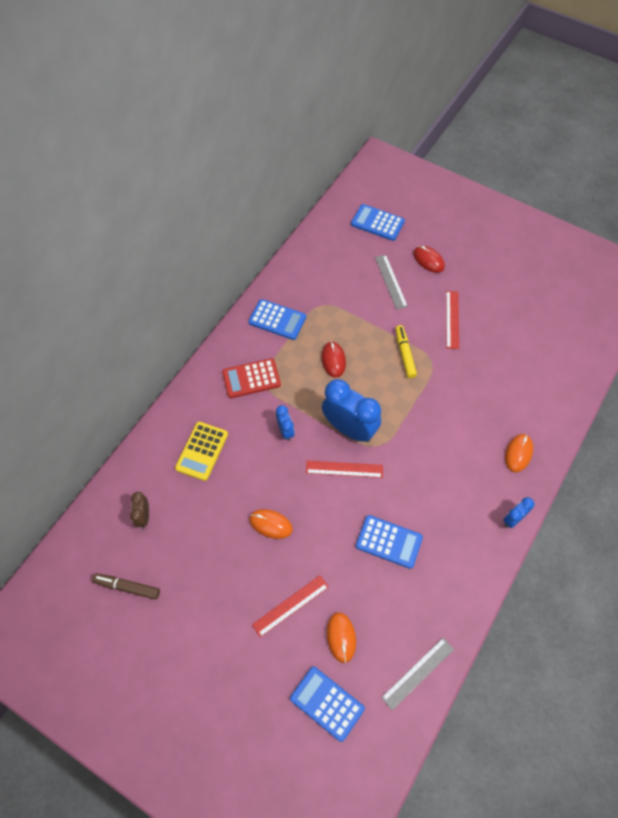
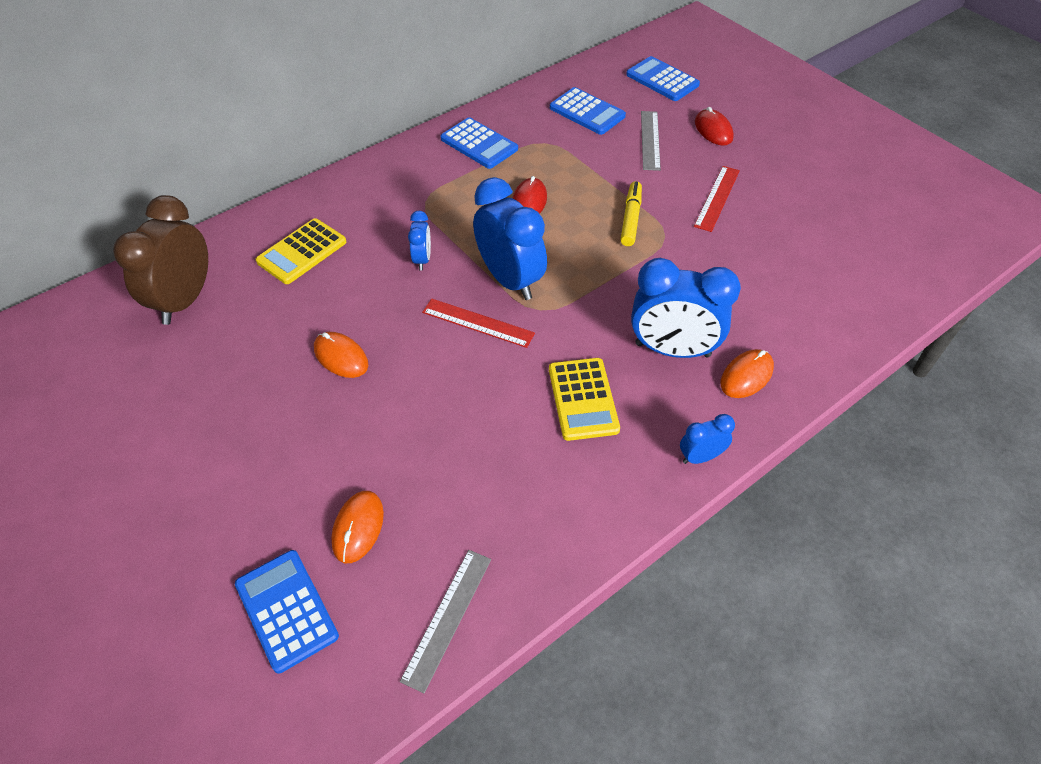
camera: 20 degrees right, 10 degrees down
(127, 587) = (112, 371): brown marker -> none
(143, 517) = (184, 300): brown clock -> brown clock, size x2.05
(251, 378) = (411, 194): red calculator -> none
(290, 605) = (310, 462): red ruler -> none
(389, 542) = (495, 428): blue calculator -> blue calculator (587, 112)
(418, 673) = (447, 618): grey ruler -> grey ruler turned 45 degrees counterclockwise
(431, 503) = (583, 399): none -> yellow calculator
(469, 449) = (672, 350): none -> blue clock

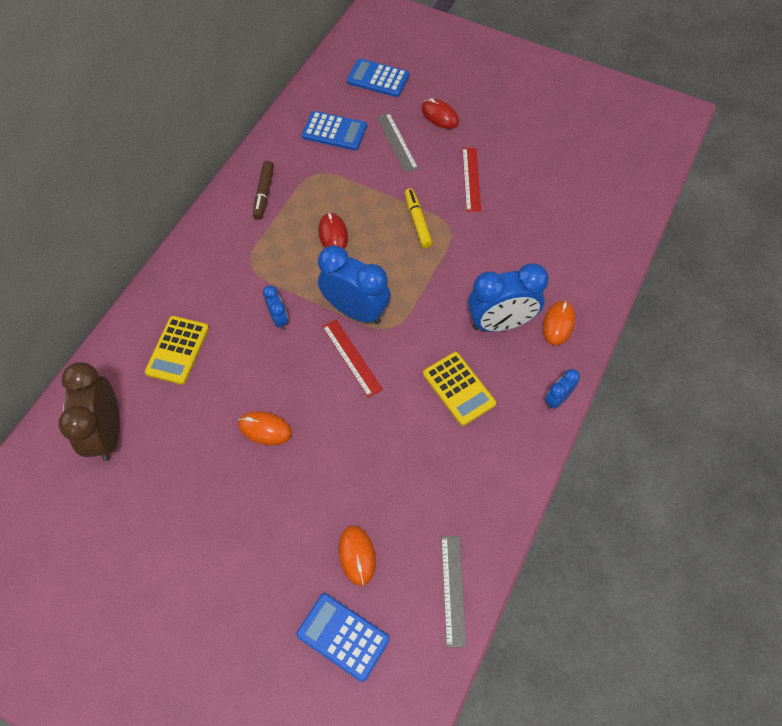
camera: 25 degrees left, 10 degrees up
(478, 323) = (351, 357): red ruler -> red ruler turned 60 degrees clockwise
(479, 144) = (264, 194): blue calculator -> brown marker

